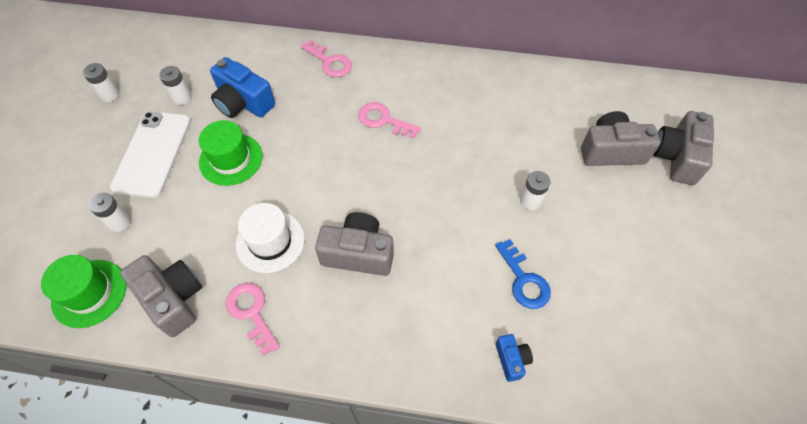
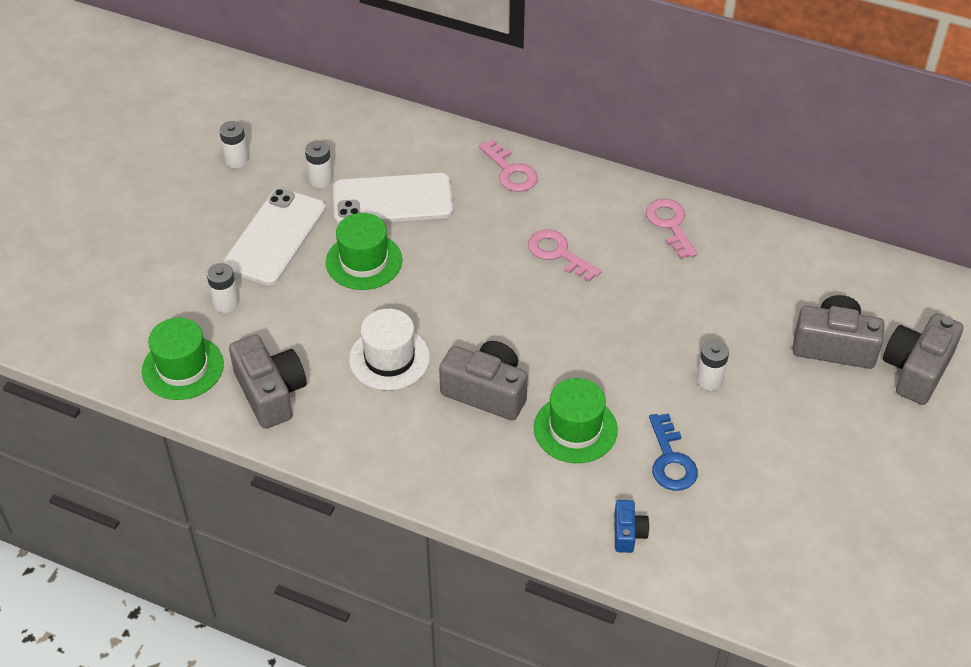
camera: 15 degrees right, 10 degrees down
(243, 103) = (392, 200): blue camera -> white phone
(251, 312) = (352, 424): pink key -> pink key (670, 225)
(439, 270) = (575, 429): none -> green hat

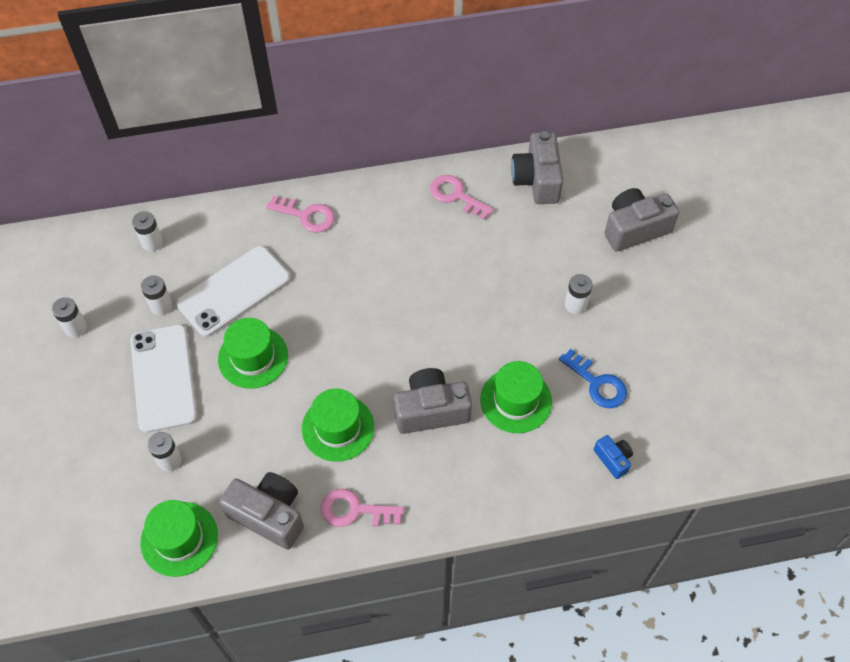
camera: 35 degrees left, 10 degrees up
(355, 126) = (152, 242): none -> white battery
(389, 358) = (338, 428): white hat -> green hat
(558, 253) = (395, 265): pink key -> pink key (354, 510)
(916, 370) = (698, 216): grey camera -> grey camera (537, 180)

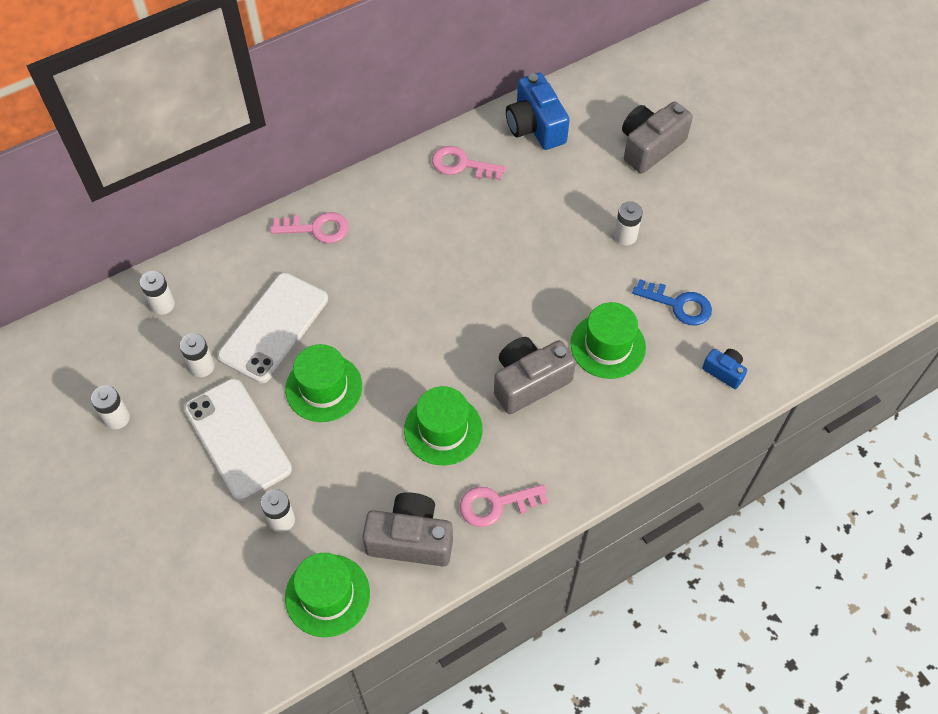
camera: 20 degrees left, 0 degrees up
(537, 180) = (535, 126): grey camera -> blue camera

